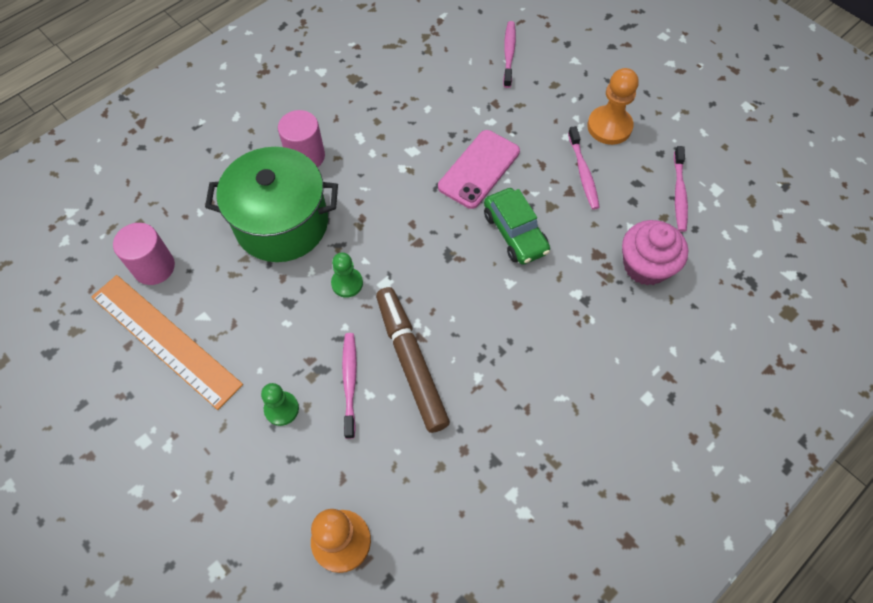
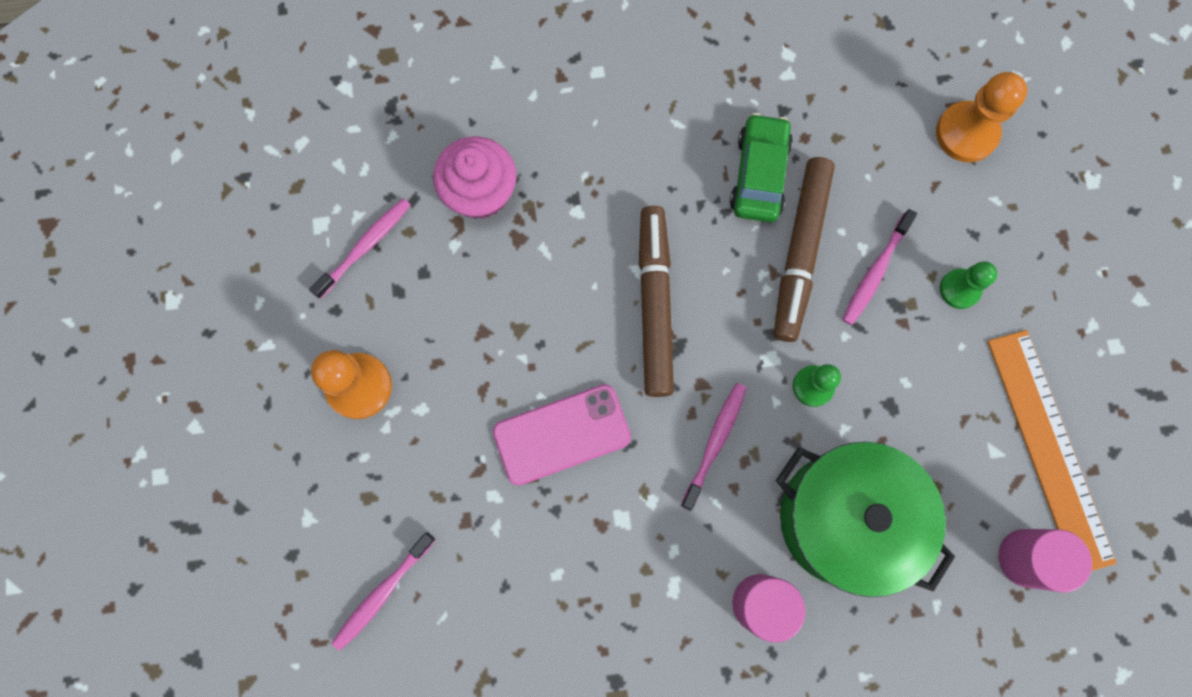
camera: 145 degrees left, 15 degrees up
(481, 269) = (654, 304): none -> brown marker
(515, 233) = (585, 323): green car -> green car (759, 175)
(583, 173) = (446, 345): pink toothbrush -> pink toothbrush (715, 443)

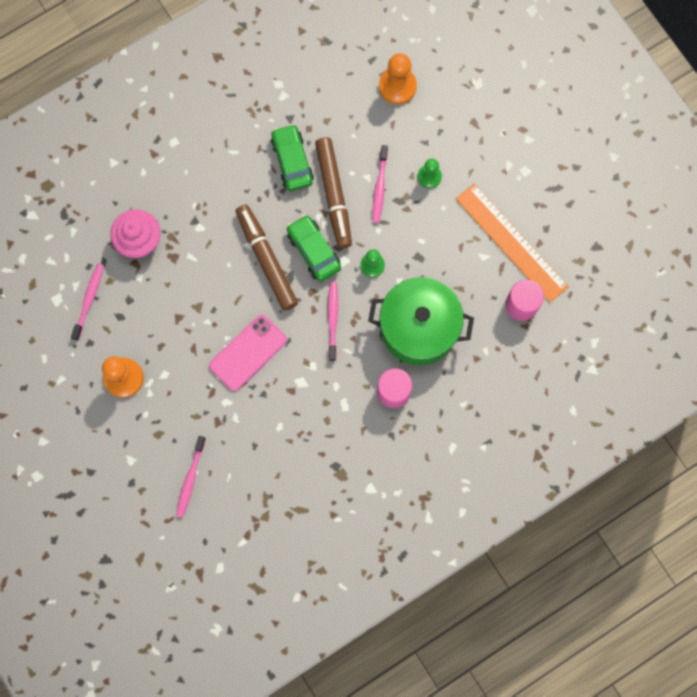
camera: 25 degrees left, 0 degrees up
(732, 323) = (313, 251): none -> green car

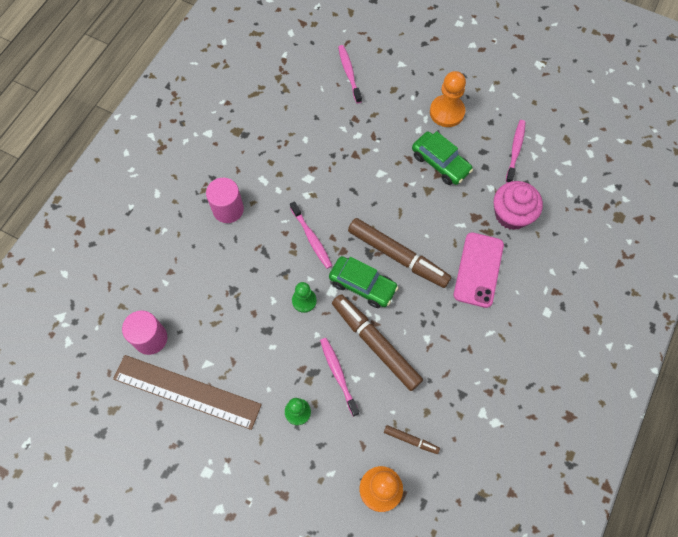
camera: 150 degrees right, 10 degrees down
(89, 300) = (515, 150): pink toothbrush -> pink toothbrush turned 150 degrees counterclockwise
(248, 353) = (364, 177): pink phone -> pink phone (478, 270)
(292, 161) = (432, 354): green car -> green car (440, 163)
(352, 107) = (411, 440): none -> brown marker
(419, 328) = (234, 270): green pot -> none
(511, 242) = (187, 391): orange ruler -> brown ruler

